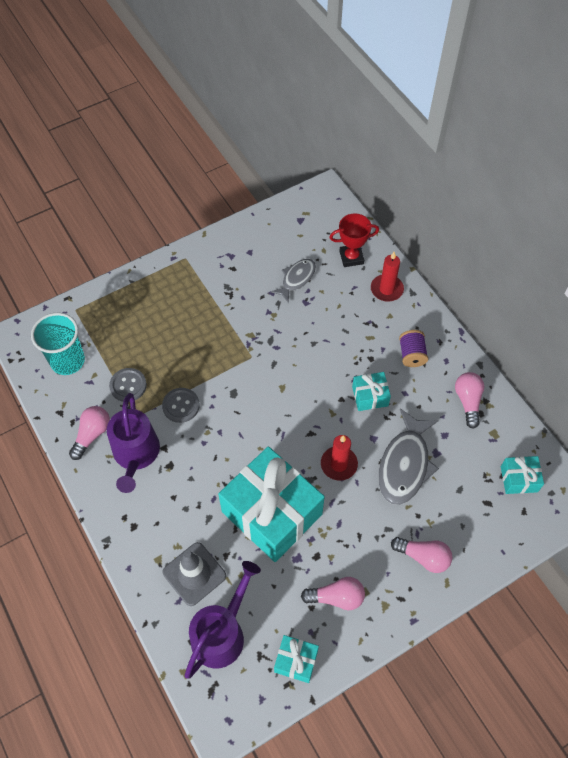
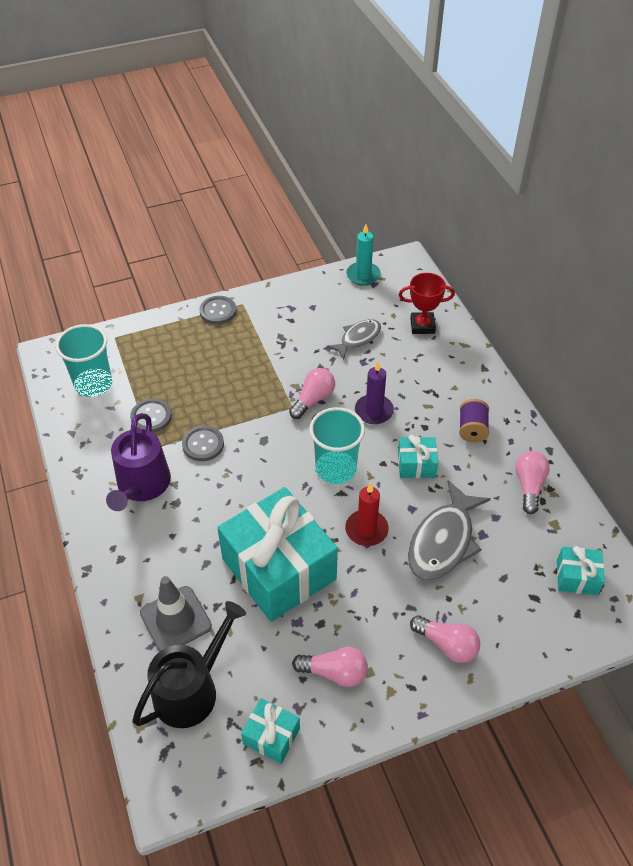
camera: 10 degrees right, 10 degrees down
(92, 434) = (100, 459): pink light bulb -> pink light bulb (313, 399)
(164, 269) = (218, 311): none -> grey button
(221, 633) = (191, 689): purple watering can -> black watering can
(289, 212) = (363, 275): none -> turquoise candle
(302, 411) = (336, 469): none -> turquoise cup
(324, 350) = (374, 411): none -> purple candle
(386, 289) = (455, 361): red candle -> none

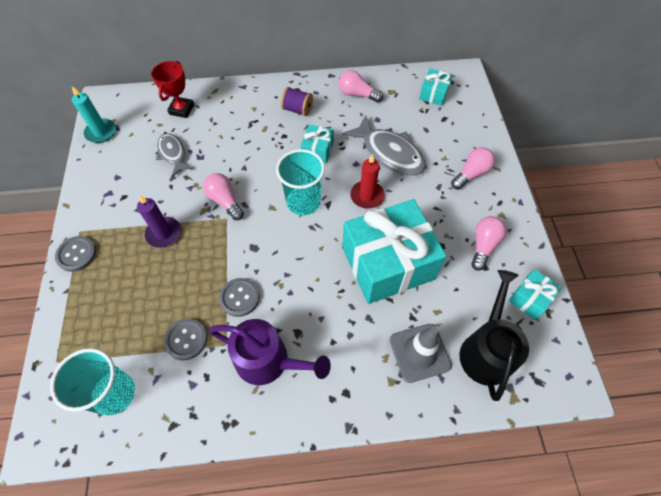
camera: 75 degrees left, 10 degrees up
(191, 689) = (486, 350): black watering can -> black watering can turned 45 degrees clockwise
(374, 411) = (255, 163): purple candle -> purple candle (164, 233)

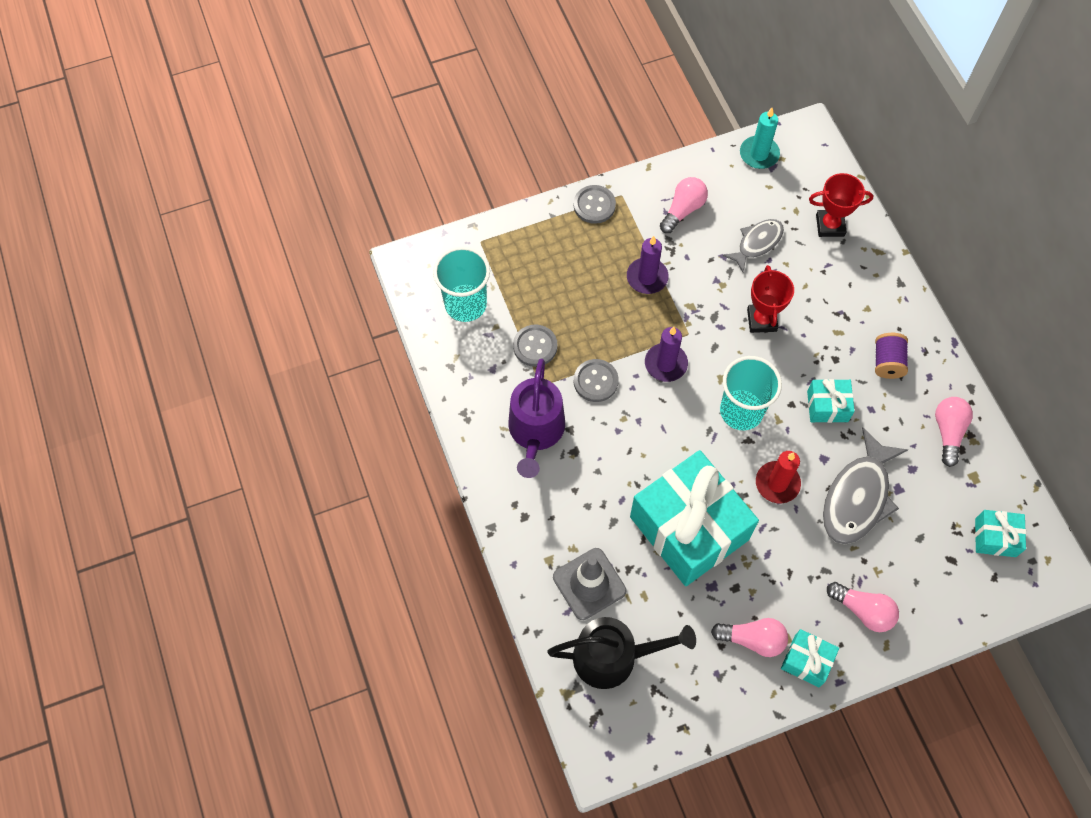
camera: 75 degrees right, 5 degrees up
(225, 201) = (711, 324): pink light bulb -> pink light bulb (683, 210)
(236, 169) = (761, 320): none -> red trophy
(245, 241) = (665, 364): none -> purple candle
(530, 298) = (695, 703): turquoise gift -> turquoise gift (806, 661)

